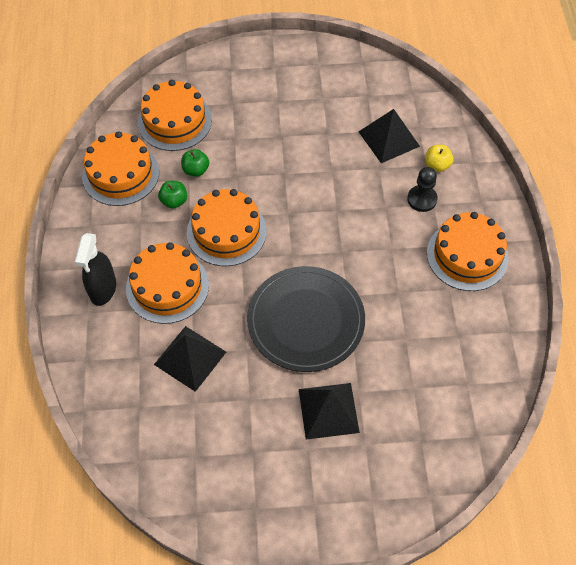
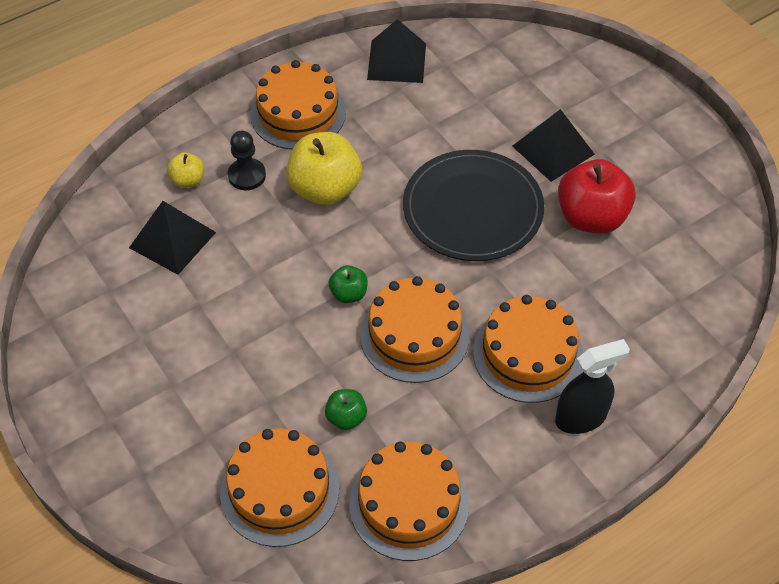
camera: 120 degrees left, 5 degrees down
(174, 201) = (409, 415): green apple -> green apple (349, 294)
(190, 358) = (592, 285): black pyramid -> black pyramid (397, 61)
(247, 396) = (591, 217): none -> red apple
(381, 239) = (325, 189): none -> yellow apple

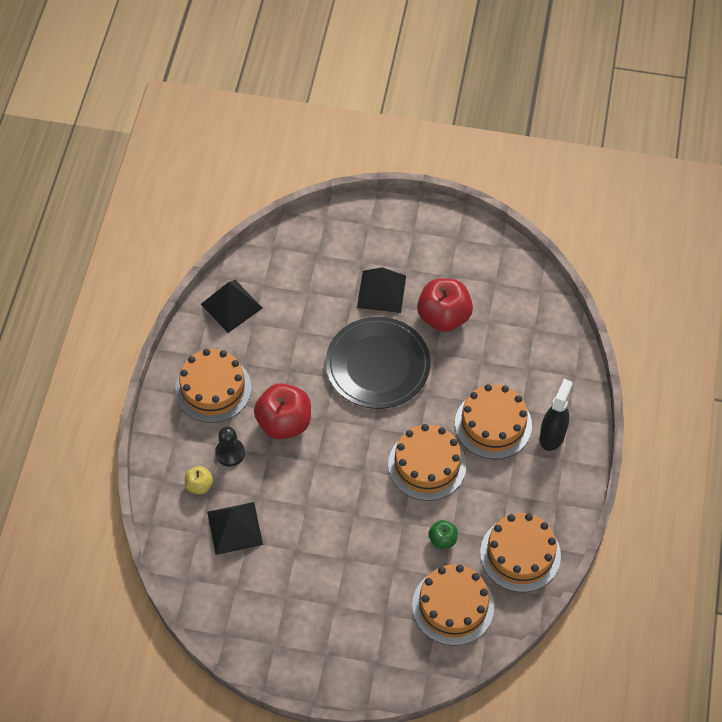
camera: 45 degrees left, 5 degrees up
(325, 189) = (284, 422): yellow apple -> red apple
(349, 294) = (367, 472): green apple -> none

